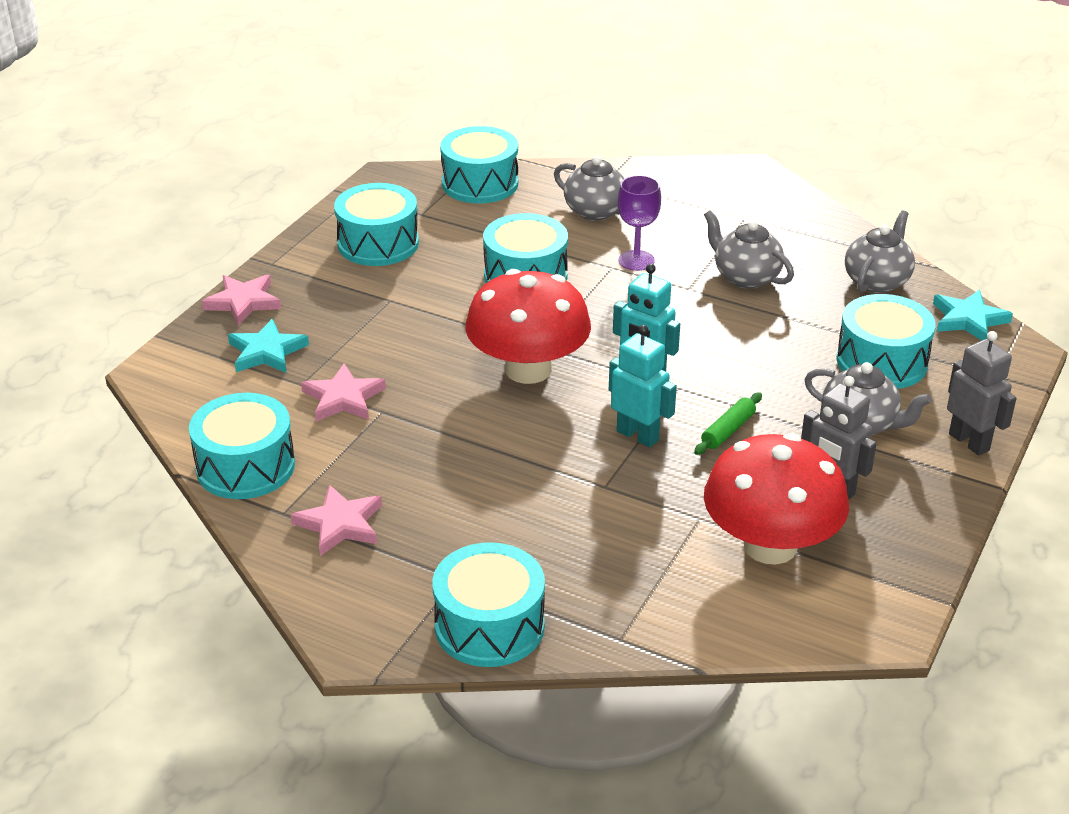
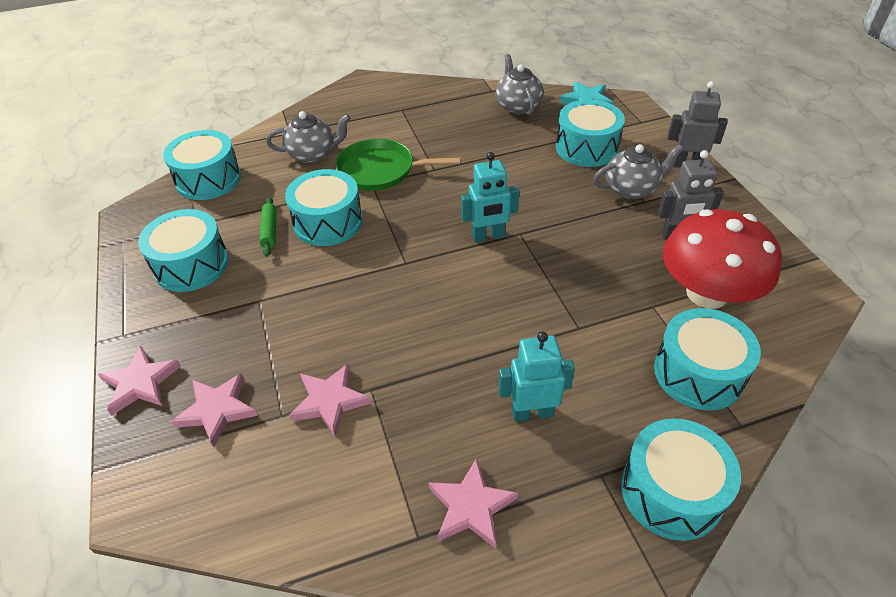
camera: 45 degrees left, 10 degrees up
(245, 466) = (334, 524): turquoise drum -> turquoise drum (698, 373)
(266, 352) = (217, 410): turquoise star -> pink star
(528, 369) = (421, 284): red mushroom -> none
(636, 260) = (380, 170): purple goblet -> green pan
(638, 435) = (545, 279): turquoise robot -> turquoise robot (532, 412)
(728, 430) = (582, 240): green rolling pin -> green rolling pin (270, 231)
(745, 277) = (453, 143): grey teapot -> none

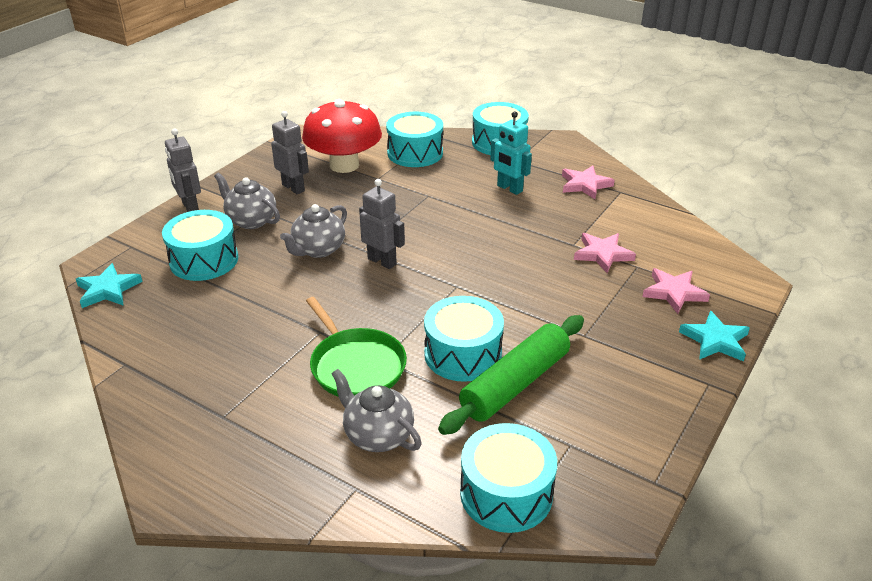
camera: 130 degrees left, 10 degrees down
(140, 383) = (715, 340): pink star -> turquoise star
(191, 265) = (609, 403): turquoise drum -> none
(270, 231) = (515, 383): green rolling pin -> green rolling pin, size x2.18
(488, 236) = (382, 261): turquoise robot -> grey robot
(517, 106) = (151, 330): grey teapot -> grey teapot (318, 250)

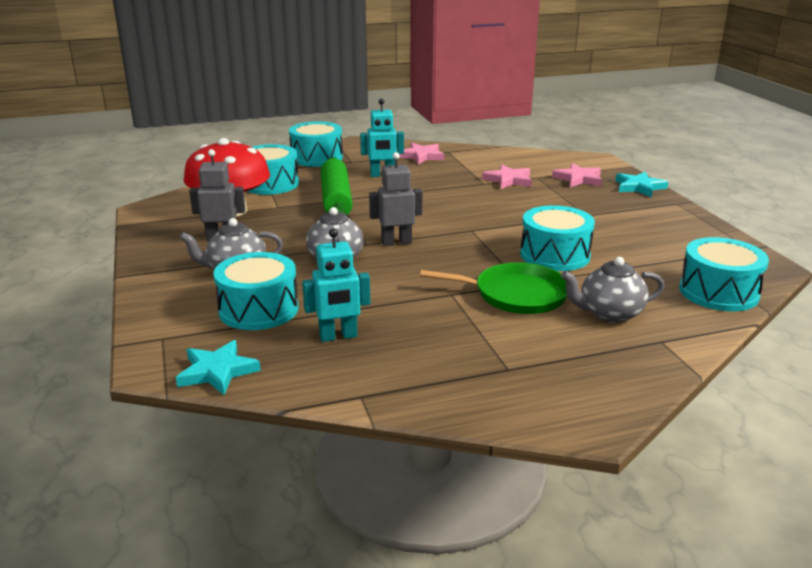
camera: 50 degrees left, 10 degrees down
(190, 207) = (154, 290): grey robot -> none
(198, 313) = (338, 336): none -> turquoise robot
(515, 383) = (609, 251): green rolling pin -> green rolling pin (336, 200)

